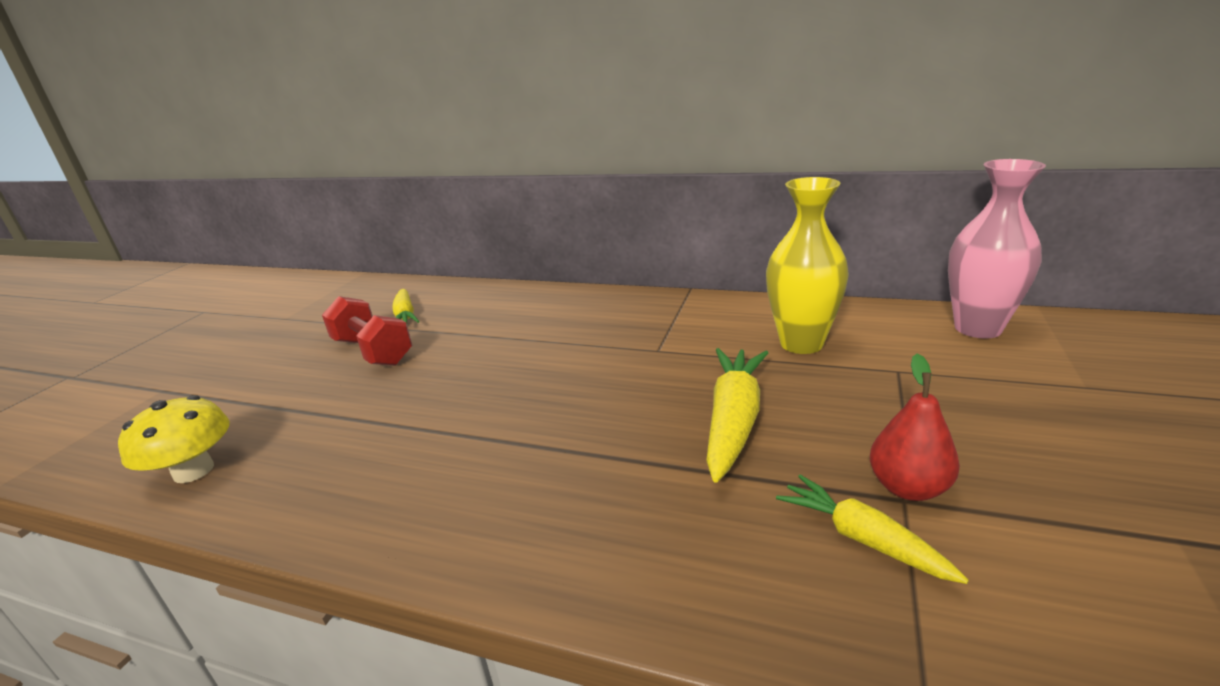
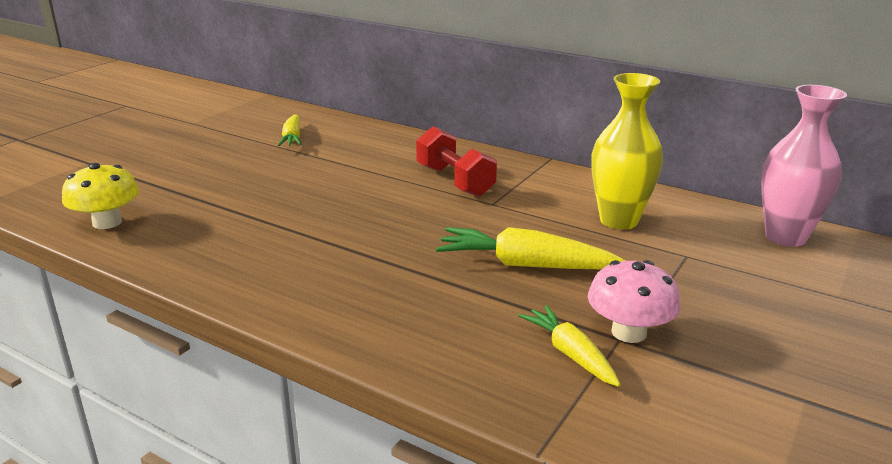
camera: 10 degrees right, 0 degrees up
(373, 352) = (257, 162): red dumbbell -> red dumbbell (454, 181)
(734, 420) = (524, 265): yellow carrot -> yellow carrot turned 105 degrees counterclockwise
(908, 488) = (628, 332): red pear -> pink mushroom

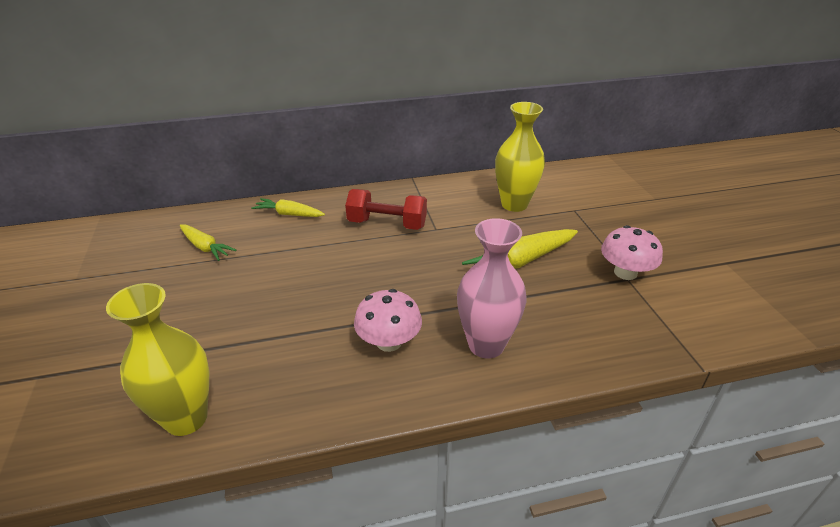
camera: 45 degrees left, 10 degrees up
(107, 222) = (186, 418): yellow mushroom -> yellow vase
(295, 254) = (389, 342): none -> pink mushroom
(570, 353) = (626, 303): yellow carrot -> yellow carrot (289, 214)
(785, 237) = (591, 175): pink vase -> pink vase (486, 345)

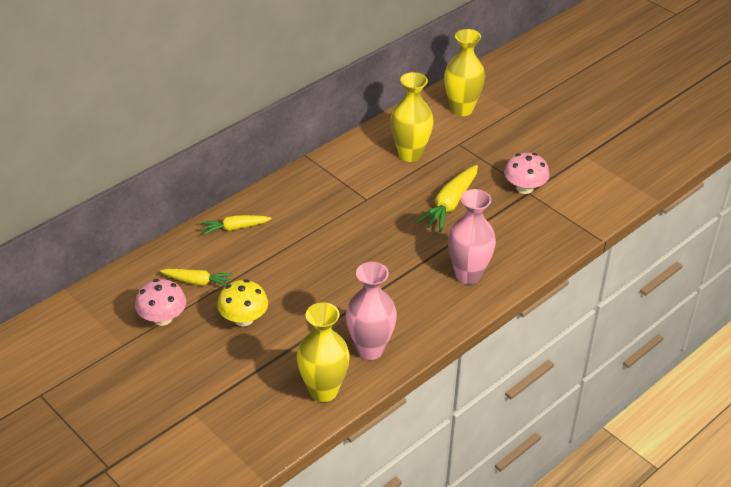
camera: 30 degrees left, 5 degrees up
(202, 297) = (243, 319): none -> yellow mushroom
(290, 388) = (370, 349): none -> pink vase
(387, 224) = (325, 208): red dumbbell -> none
(389, 342) = (405, 297): pink mushroom -> pink mushroom (162, 318)
(598, 183) = (461, 109): none -> yellow vase

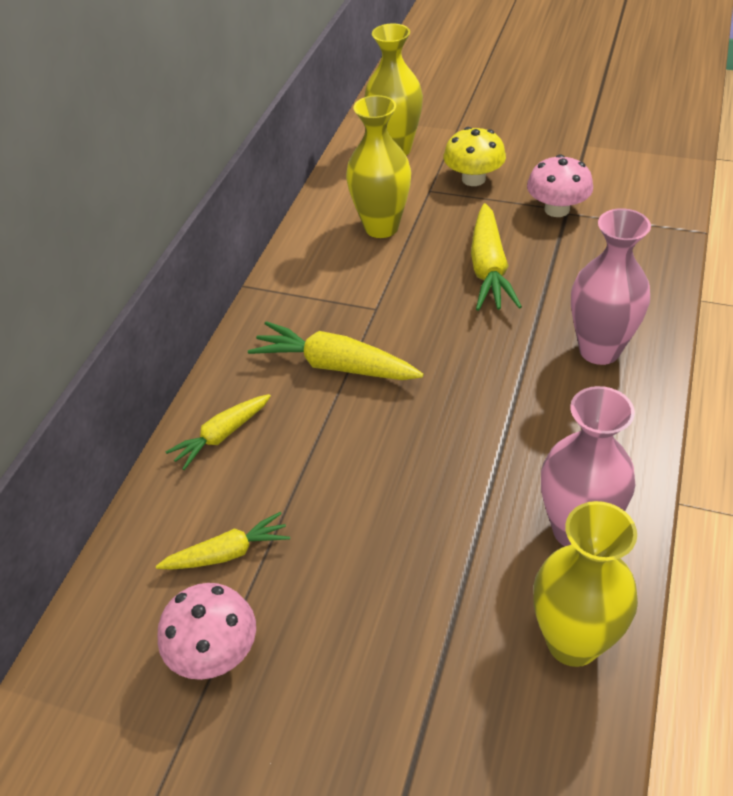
camera: 25 degrees left, 5 degrees up
(243, 319) = (349, 580): yellow mushroom -> yellow mushroom (473, 179)
(318, 219) = (334, 365): none -> yellow carrot

